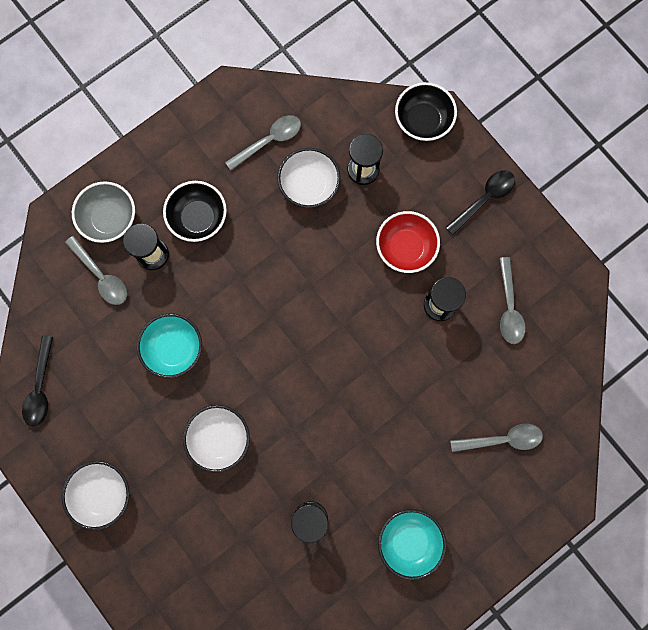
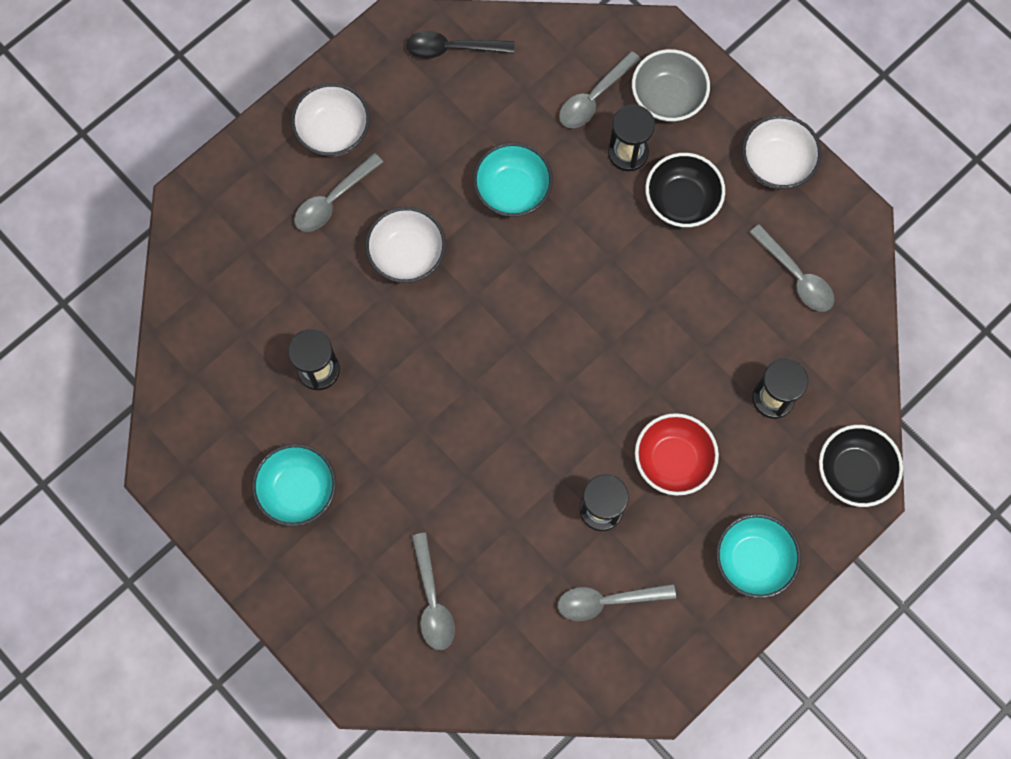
camera: 85 degrees right, 5 degrees down
(164, 498) = (333, 200): none -> grey spoon
(309, 185) = (742, 331): white bowl -> white bowl (776, 163)
(484, 199) = (753, 560): black spoon -> turquoise bowl

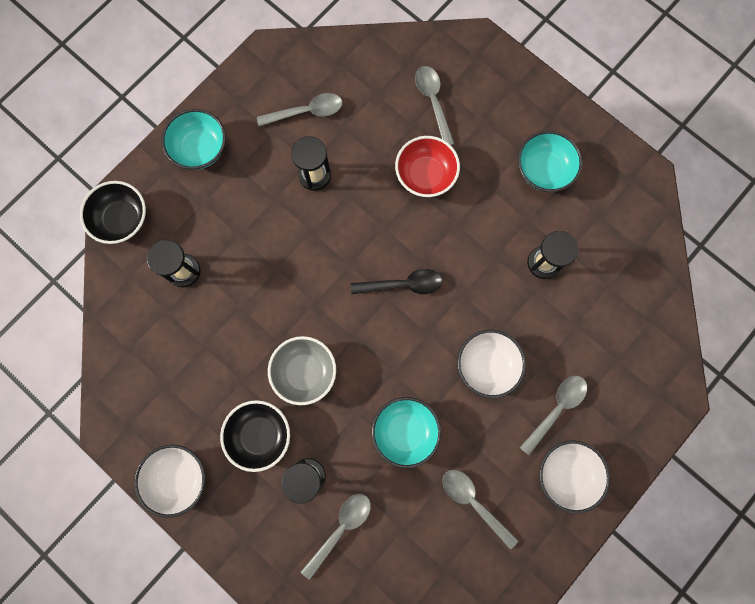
camera: 175 degrees right, 5 degrees up
(452, 48) = (472, 568): black spoon -> black spoon (402, 284)
(667, 98) = (275, 534): grey bowl -> grey bowl (304, 372)
(673, 460) = (261, 216): red bowl -> red bowl (425, 175)
(796, 276) = (163, 375): grey spoon -> grey spoon (474, 502)

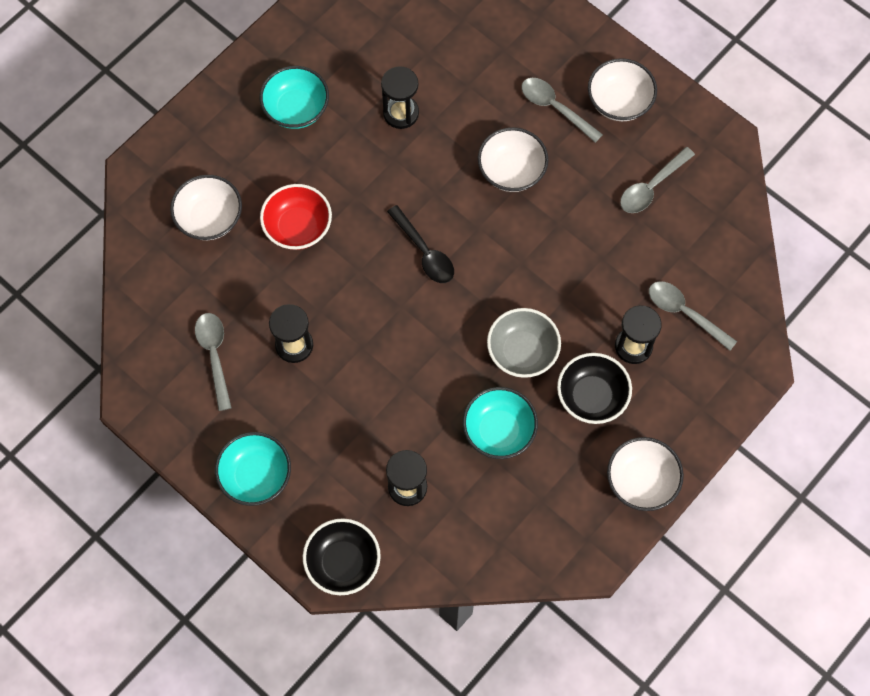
camera: 90 degrees left, 10 degrees down
(402, 284) = (424, 252): black spoon -> black spoon turned 150 degrees clockwise
(405, 431) = (582, 250): turquoise bowl -> turquoise bowl (499, 431)
(433, 102) = (209, 218): grey spoon -> white bowl

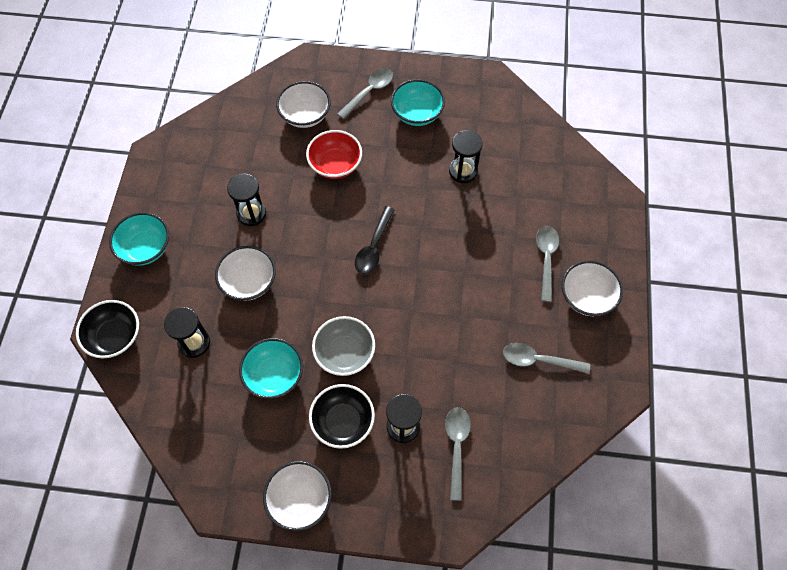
camera: 55 degrees right, 5 degrees down
(214, 356) = (213, 175): grey spoon -> grey spoon (369, 92)
(511, 171) = (476, 262): white bowl -> white bowl (249, 282)

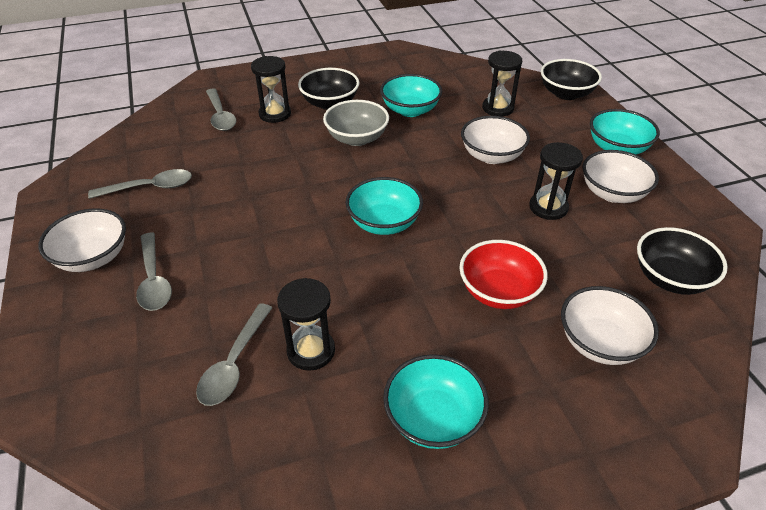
camera: 155 degrees right, 20 degrees down
(228, 133) = (670, 278): none -> black bowl
(300, 499) = (337, 64): white bowl -> white bowl (612, 193)
(369, 92) = (539, 425): grey spoon -> grey spoon (234, 363)
(374, 246) = (384, 223): black spoon -> turquoise bowl

